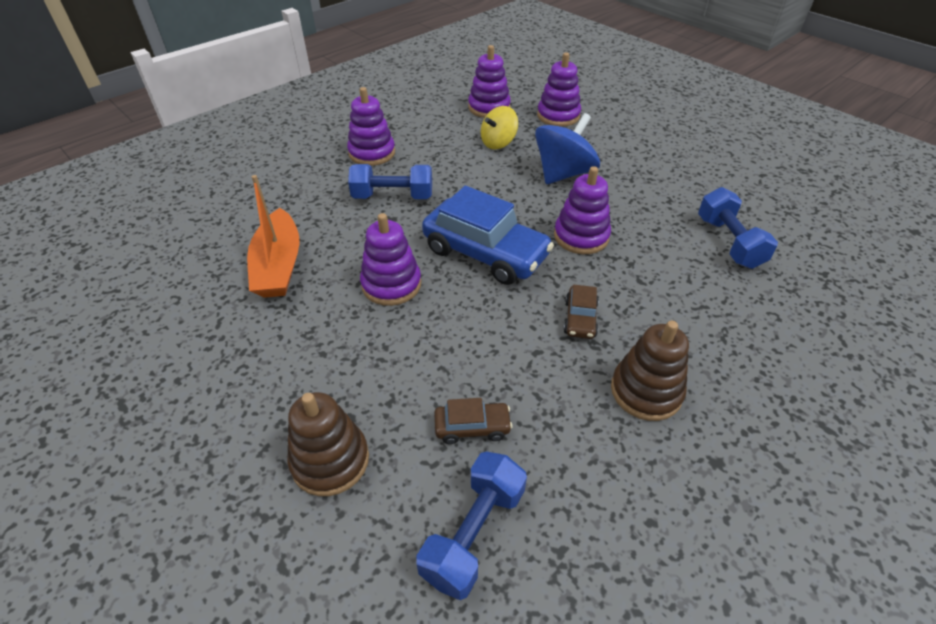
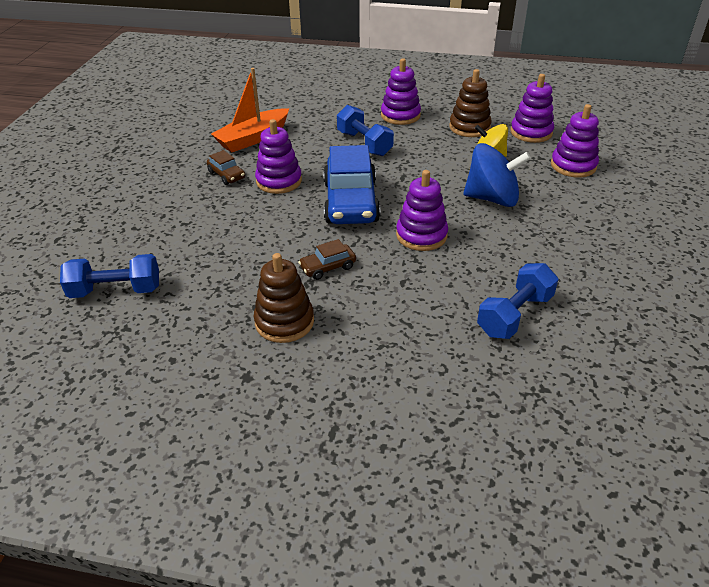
camera: 55 degrees right, 5 degrees down
(330, 460) = (128, 223): brown stacking toy -> brown stacking toy (469, 127)
(472, 427) = (190, 260): brown car -> brown car (226, 175)

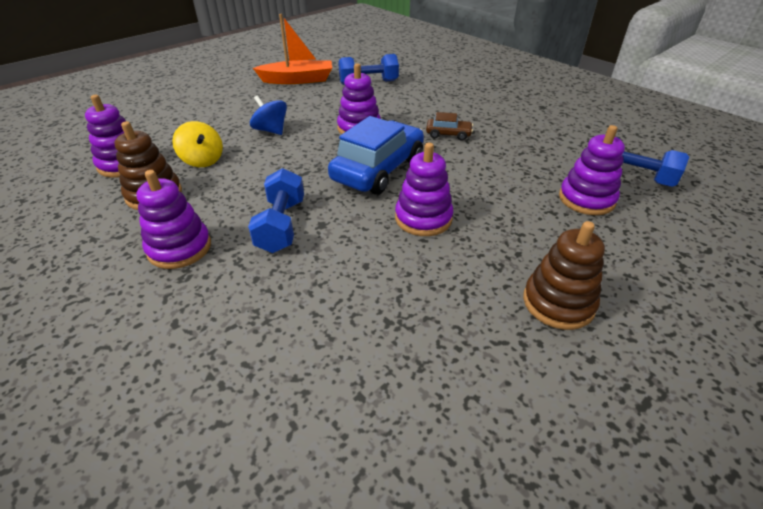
camera: 145 degrees left, 0 degrees up
(226, 175) = (477, 253): brown car -> none
(253, 138) = (400, 304): orange boat -> orange boat (298, 80)
(284, 322) = (503, 119): brown stacking toy -> brown stacking toy (558, 303)
(492, 198) = (271, 130): blue spinning top -> blue spinning top, size x0.64
(573, 166) = (169, 127): purple stacking toy -> purple stacking toy (586, 199)

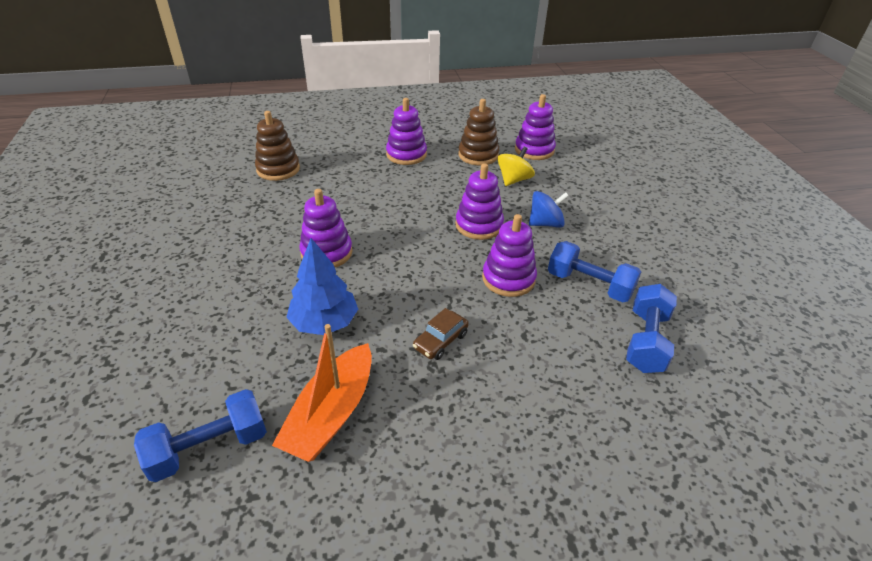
camera: 120 degrees right, 0 degrees up
(202, 160) = (513, 180): yellow spinning top -> yellow spinning top turned 135 degrees clockwise
(281, 225) = (390, 191): blue dumbbell -> blue dumbbell (589, 285)
(298, 80) = (683, 279): orange boat -> orange boat (331, 414)
(378, 169) = (417, 259): blue car -> none
(495, 181) = (324, 322): none -> blue tree
(558, 303) = (183, 268): brown stacking toy -> brown stacking toy (278, 169)
(586, 199) = (230, 370): purple stacking toy -> purple stacking toy (479, 225)

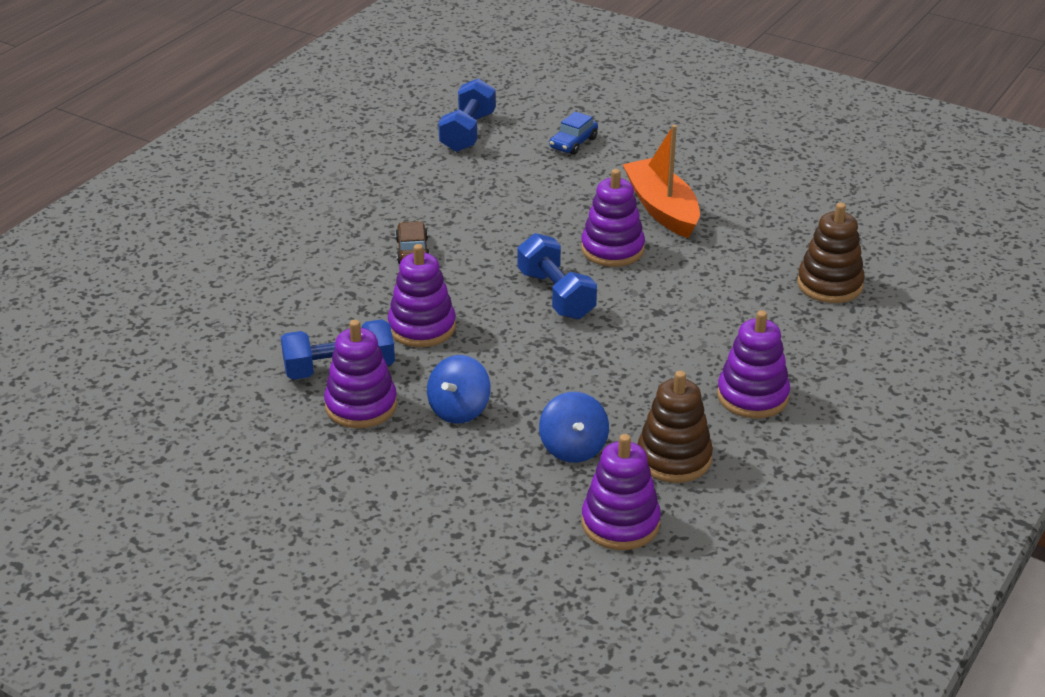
camera: 135 degrees right, 5 degrees down
(175, 357) = (573, 143): none -> blue car
(324, 322) = (517, 211): blue tree -> none
(331, 414) = (423, 179): orange boat -> orange boat (662, 209)
(479, 225) = (524, 361): purple stacking toy -> purple stacking toy (361, 406)
(513, 180) = (573, 448): yellow spinning top -> blue spinning top
(646, 341) = (241, 349): blue dumbbell -> blue dumbbell (556, 295)

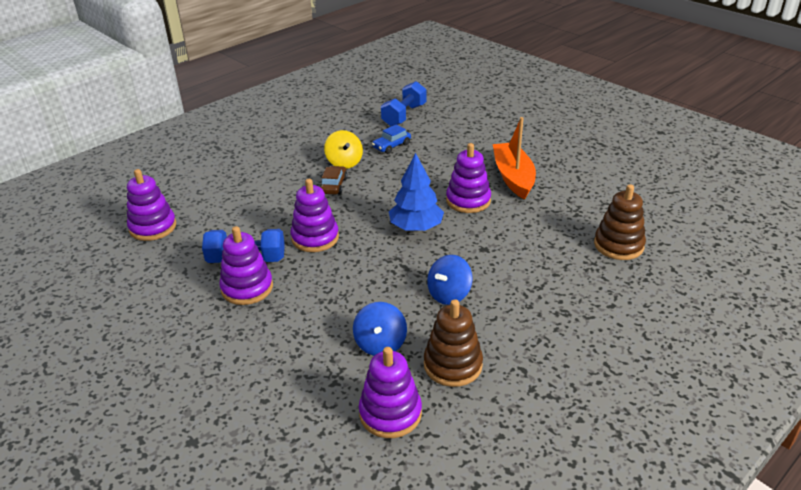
camera: 15 degrees right, 0 degrees up
(411, 215) = (344, 162): none -> yellow spinning top
(459, 410) = (312, 301): blue spinning top -> blue spinning top (449, 294)
(556, 295) = (416, 227): blue dumbbell -> blue tree
(573, 143) = (469, 129): blue car -> blue car (391, 146)
(752, 396) = (531, 323): purple stacking toy -> purple stacking toy (153, 227)

